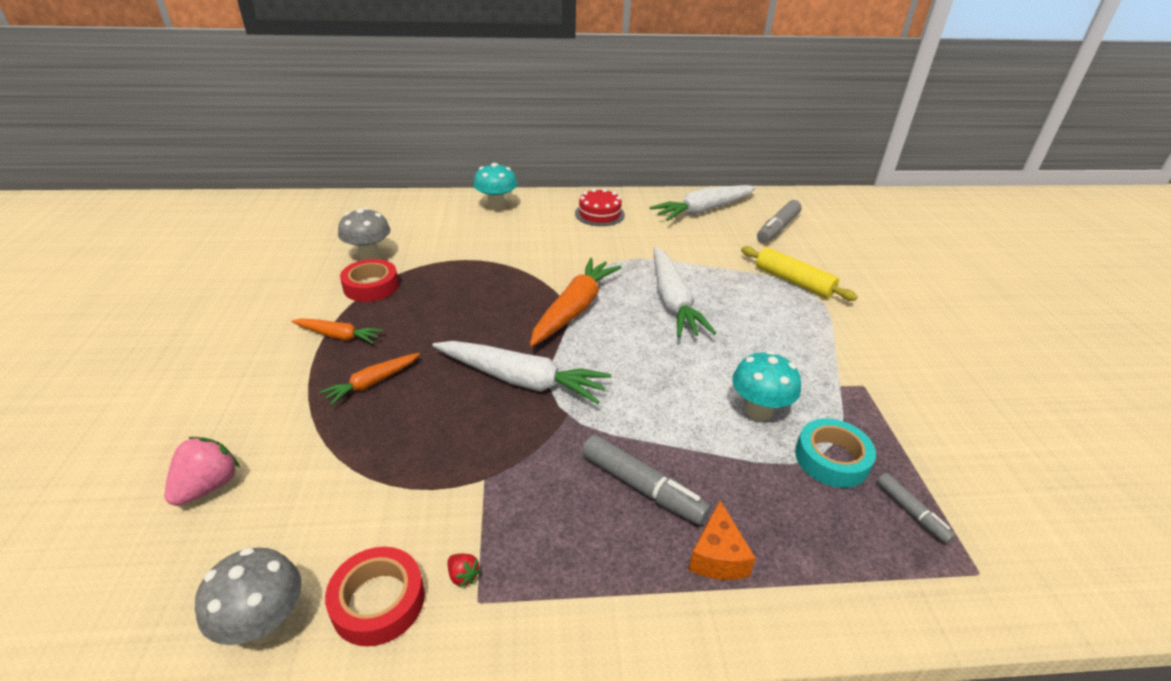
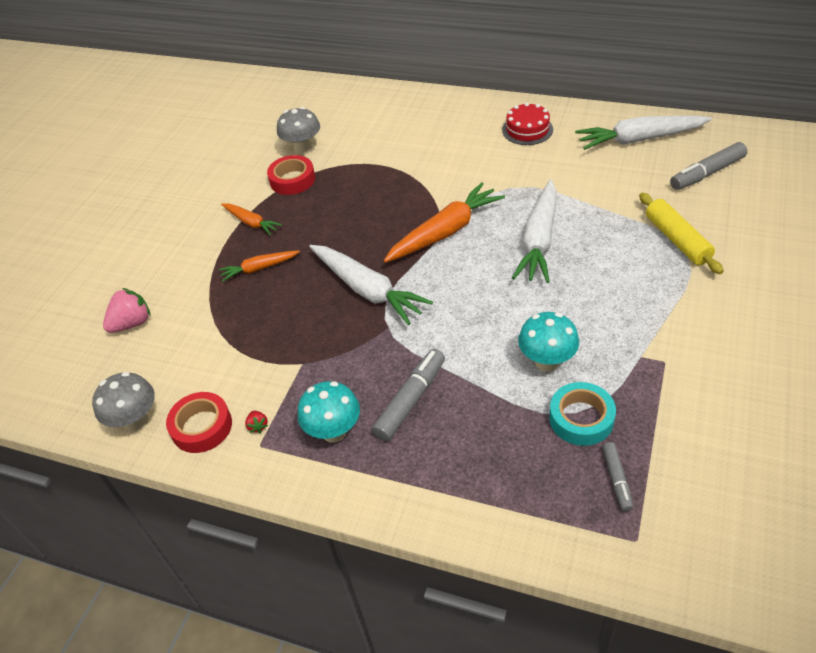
camera: 30 degrees right, 10 degrees up
(496, 206) = (434, 108): turquoise mushroom -> turquoise mushroom (334, 431)
(642, 487) = (411, 400): grey marker -> grey marker turned 120 degrees counterclockwise
(717, 556) = (435, 465): orange cheese -> none

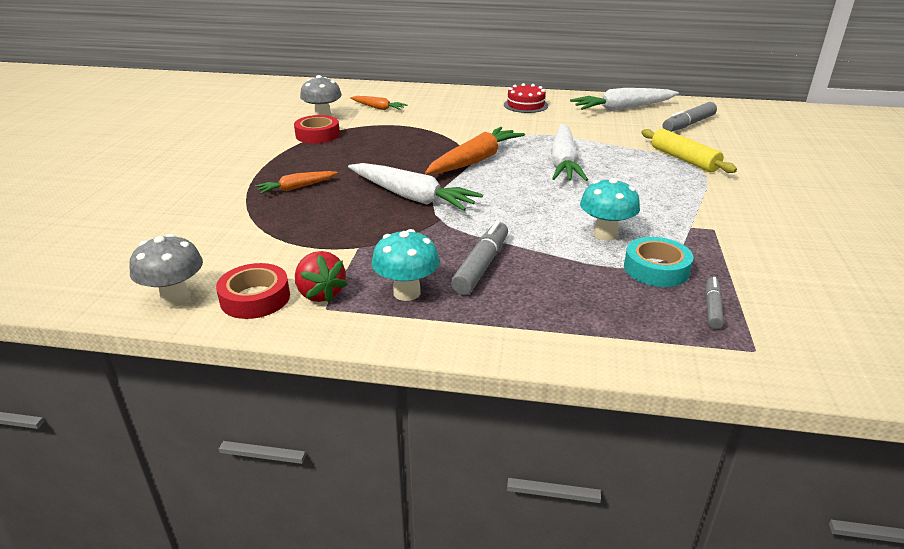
camera: 15 degrees left, 15 degrees down
(132, 323) = (162, 228): pink strawberry -> none
(251, 223) = (282, 160): orange carrot -> orange carrot (378, 108)
(258, 426) = (320, 294): red strawberry -> red strawberry, size x2.08
(616, 479) = (712, 308): grey marker -> grey marker turned 150 degrees counterclockwise

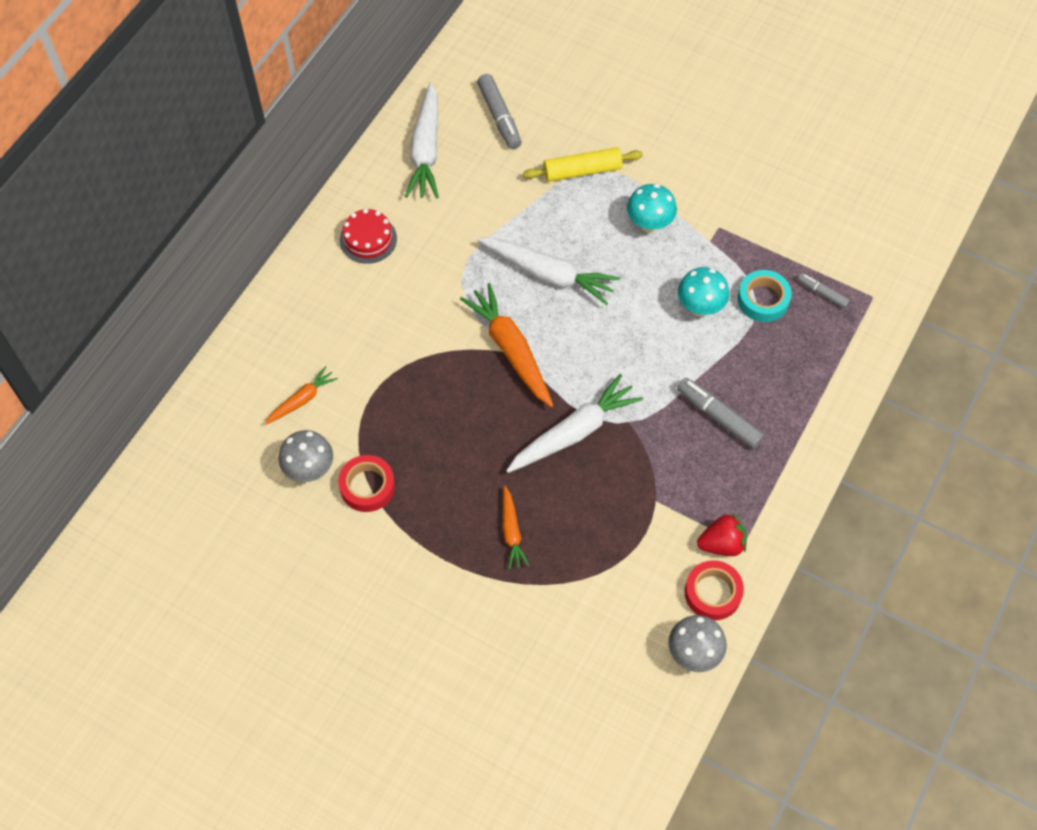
camera: 70 degrees left, 30 degrees up
(407, 293) = (740, 482): turquoise mushroom -> turquoise mushroom (649, 224)

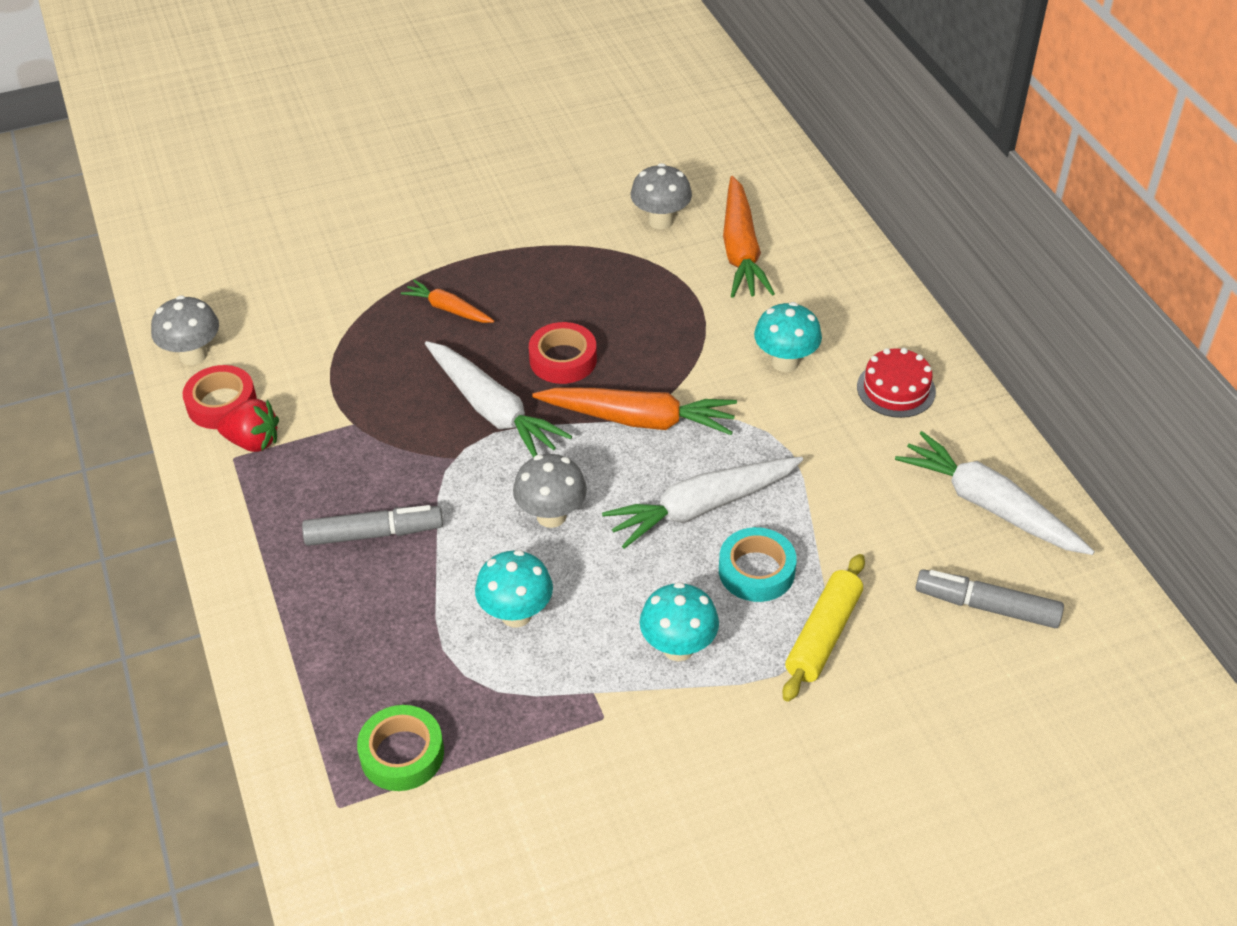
camera: 130 degrees right, 15 degrees down
(302, 400) = (740, 250): orange carrot -> orange carrot, size x1.82
(367, 486) = (602, 246): red tape -> red tape (563, 359)
(393, 307) = (785, 362): none -> turquoise mushroom
(574, 432) = (492, 410): white carrot -> white carrot turned 45 degrees counterclockwise
(622, 340) = (551, 516): none -> grey mushroom
(722, 544) = (253, 442): red strawberry -> red strawberry turned 105 degrees counterclockwise
(763, 299) = (460, 684): turquoise tape -> turquoise tape (756, 571)
(822, 293) = (402, 754): grey marker -> green tape

